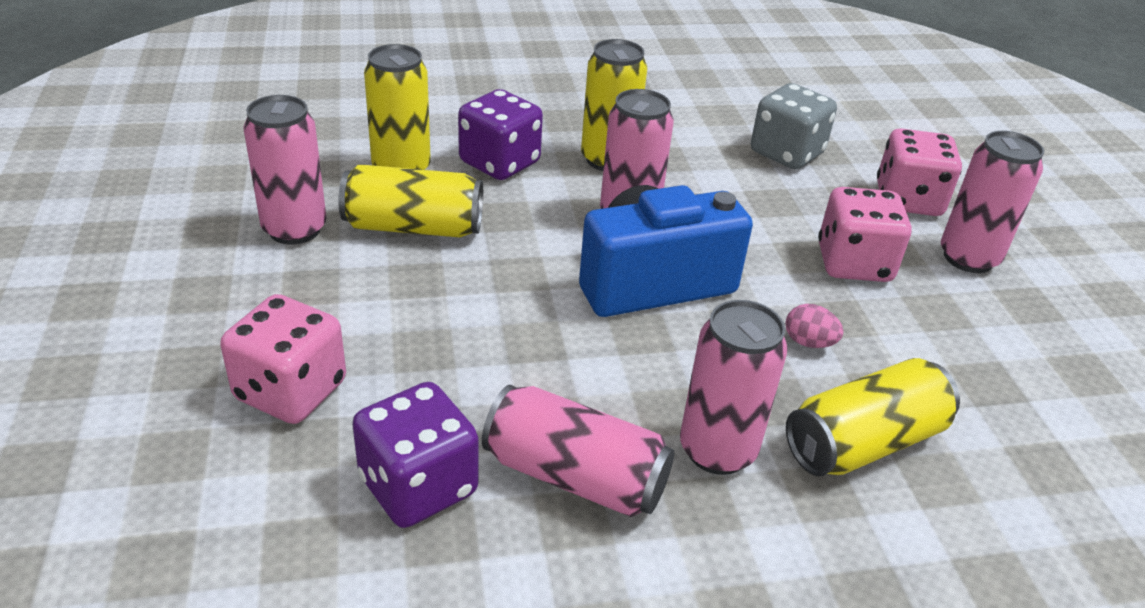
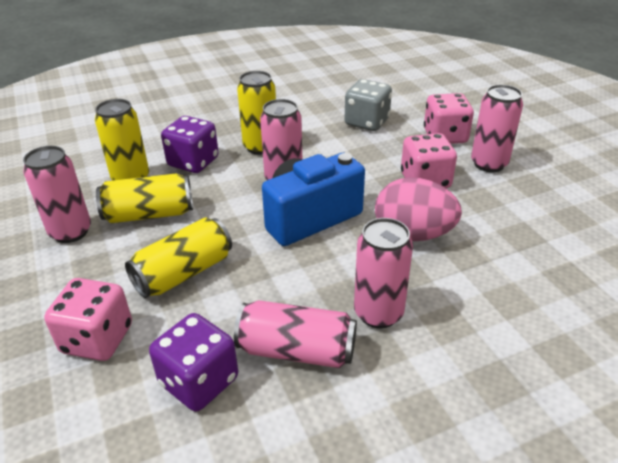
camera: 10 degrees left, 0 degrees up
(808, 342) = (413, 234): pink egg -> pink egg, size x2.35
(864, 443) = (462, 288): yellow can -> yellow can (184, 273)

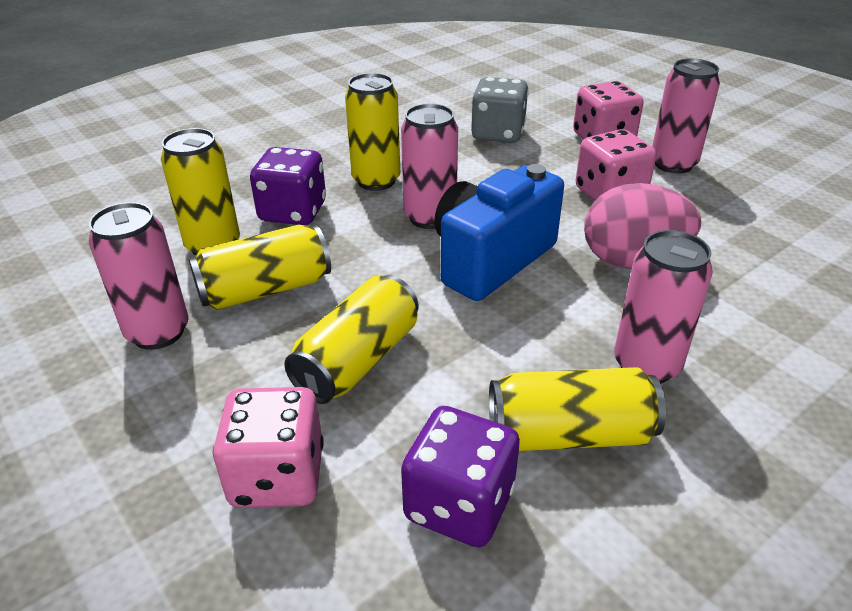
camera: 15 degrees left, 0 degrees up
(296, 350) = (569, 434): pink can -> yellow can

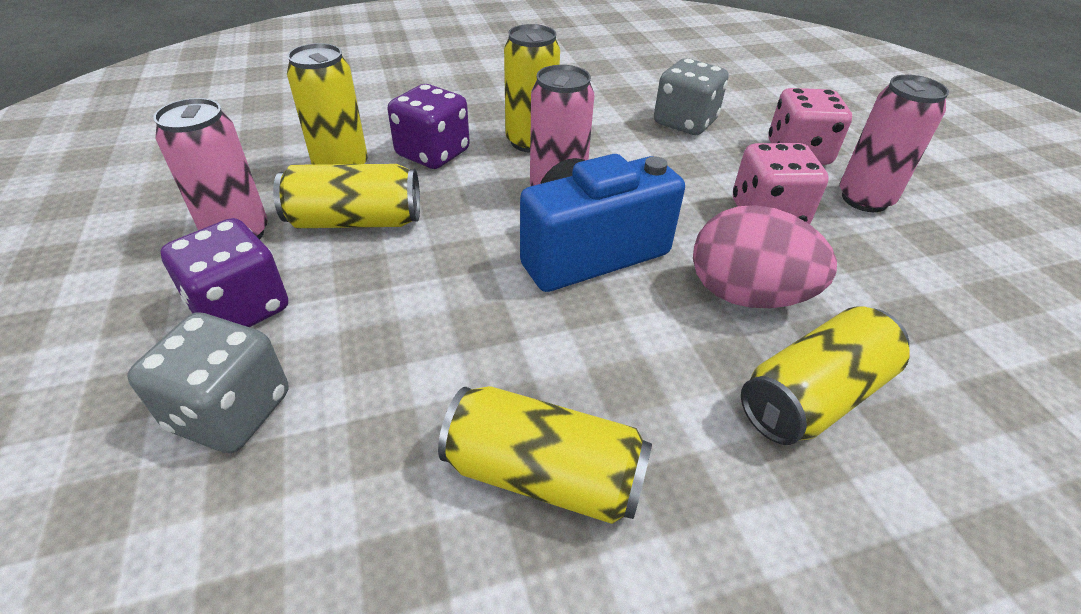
camera: 20 degrees right, 5 degrees up
(277, 476) = (231, 411): pink dice -> grey dice
(358, 360) = (387, 317): yellow can -> yellow can (813, 396)
(459, 504) = (374, 511): purple dice -> purple dice (240, 308)
(646, 365) = (685, 424): pink can -> none

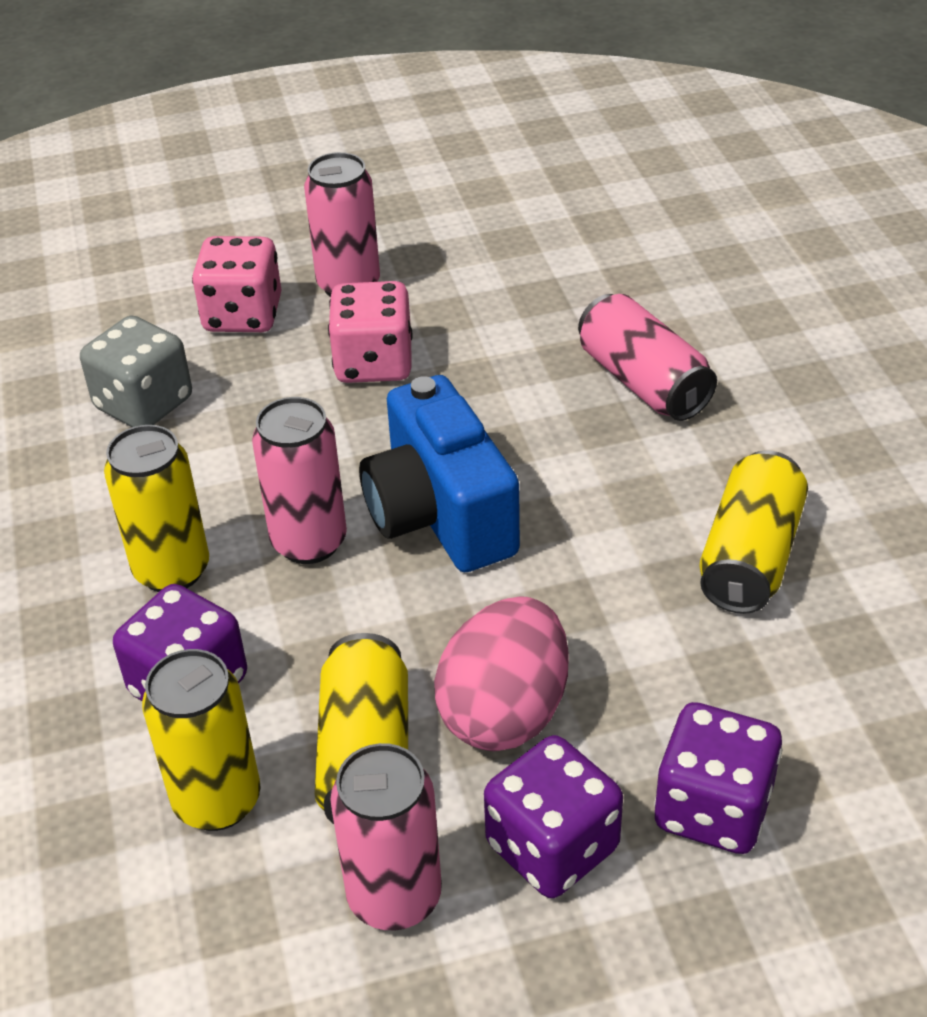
camera: 85 degrees left, 0 degrees up
(231, 411) = (713, 808): grey dice -> purple dice
(746, 295) = (514, 401): pink egg -> pink egg (505, 712)
(813, 396) = (643, 382): yellow can -> pink can

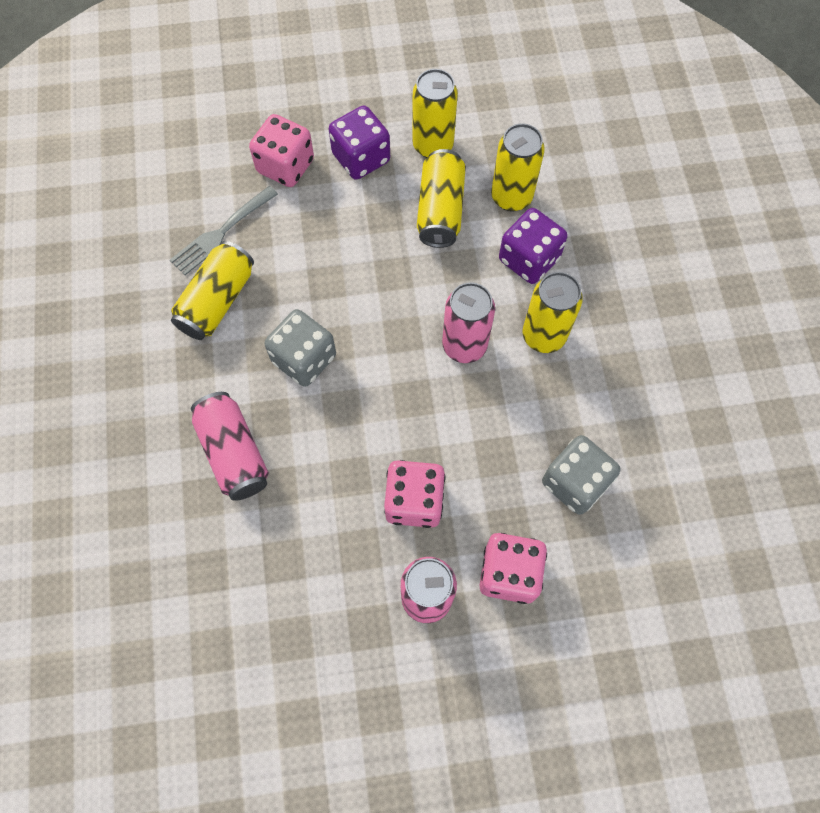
camera: 175 degrees left, 25 degrees up
(394, 896) = (433, 145): pink can -> yellow can
(440, 515) = (386, 355): blue camera -> none
(505, 712) = (370, 225): pink egg -> none
(573, 496) = (304, 359): none -> grey dice
(713, 808) = (285, 166): purple dice -> pink dice
(791, 664) = (221, 232): none -> grey fork

